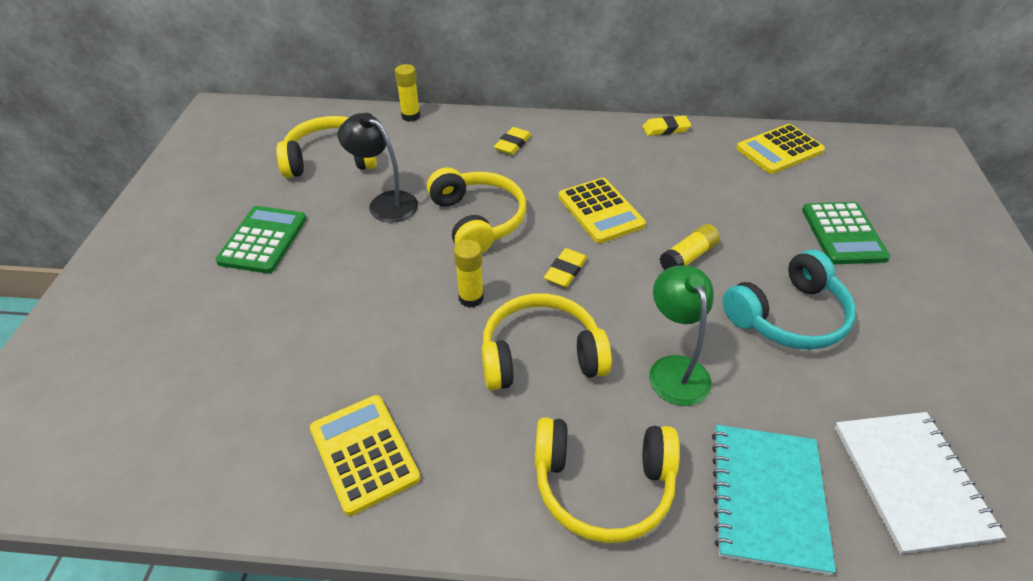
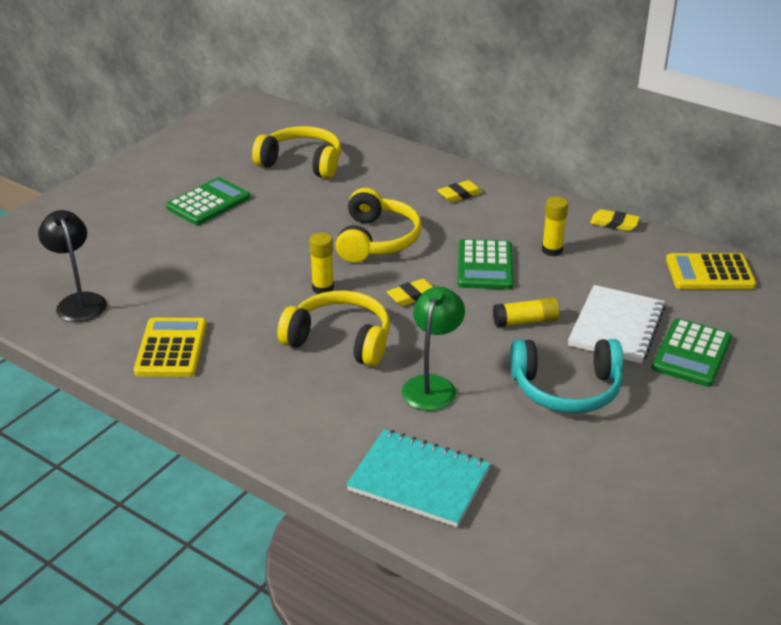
camera: 30 degrees right, 10 degrees down
(385, 203) = (316, 205): black lamp -> black lamp (79, 301)
(411, 116) = (393, 149): yellow glue stick -> yellow glue stick (552, 250)
(600, 211) = (485, 266): yellow calculator -> green calculator
(603, 485) = (309, 426): yellow headphones -> none
(767, 498) = (419, 480): turquoise notebook -> turquoise notebook turned 75 degrees clockwise
(911, 481) = (542, 518): white notebook -> white notebook (616, 326)

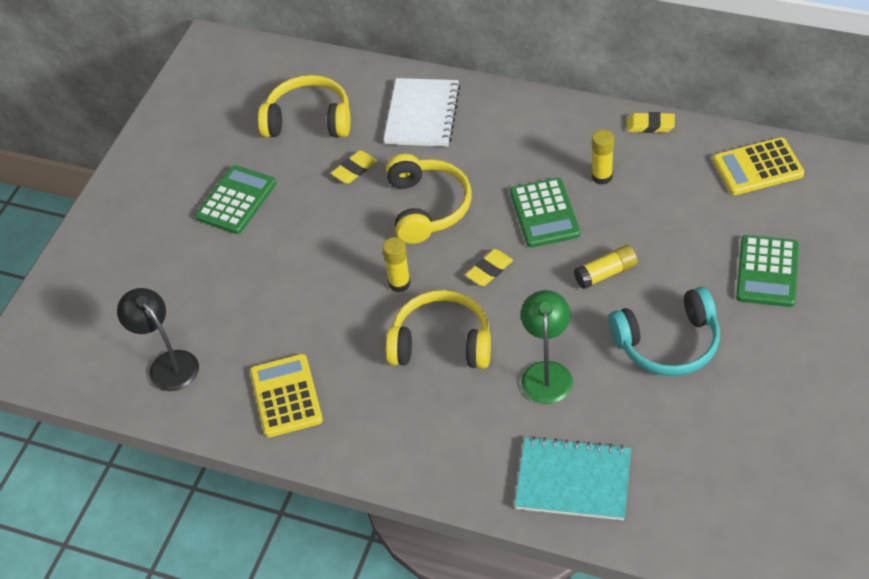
camera: 10 degrees left, 15 degrees up
(459, 195) = (487, 124): yellow eraser -> yellow eraser (354, 170)
(616, 326) = (690, 257): white notebook -> white notebook (422, 115)

